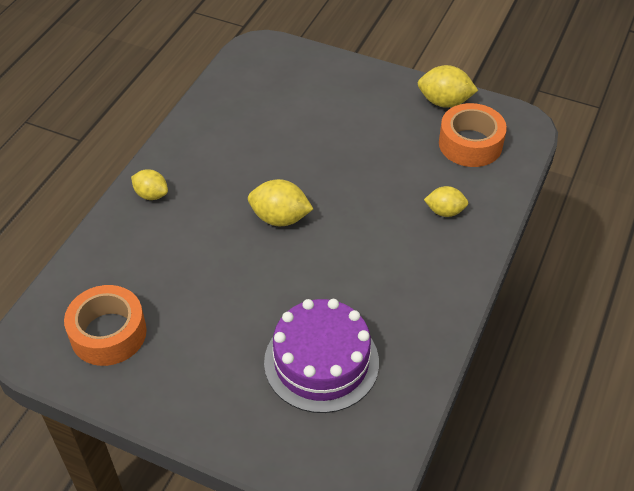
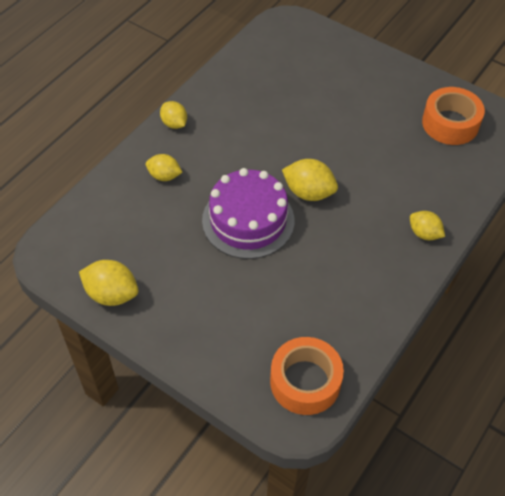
camera: 170 degrees left, 5 degrees up
(321, 362) = (296, 83): purple cake -> purple cake (248, 220)
(461, 275) = (174, 124): none -> yellow lemon
(470, 144) = (110, 239): orange tape -> orange tape (305, 381)

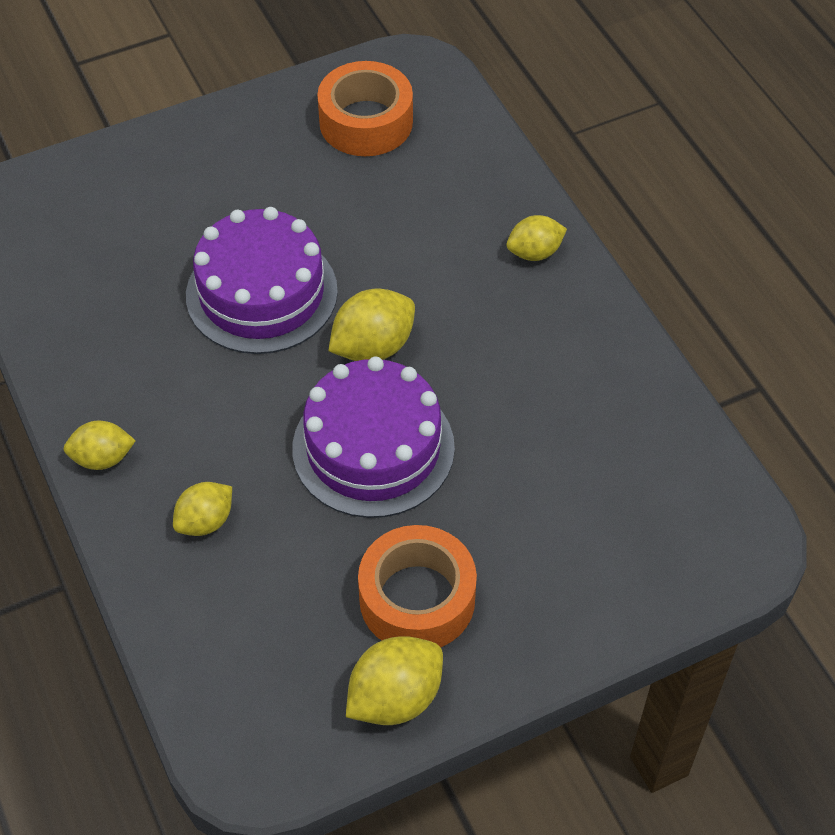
camera: 60 degrees left, 0 degrees up
(305, 381) = (692, 510): orange tape -> orange tape (417, 599)
(308, 134) = (261, 293): none -> purple cake

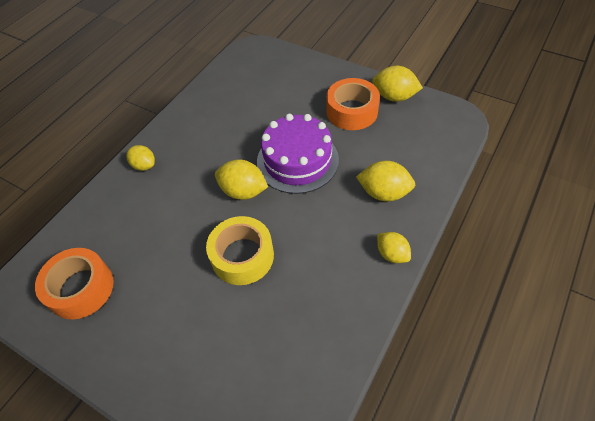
camera: 120 degrees left, 0 degrees up
(205, 521) = (384, 193): yellow lemon -> yellow lemon, size x1.51
(261, 293) = (242, 256): purple cake -> yellow tape

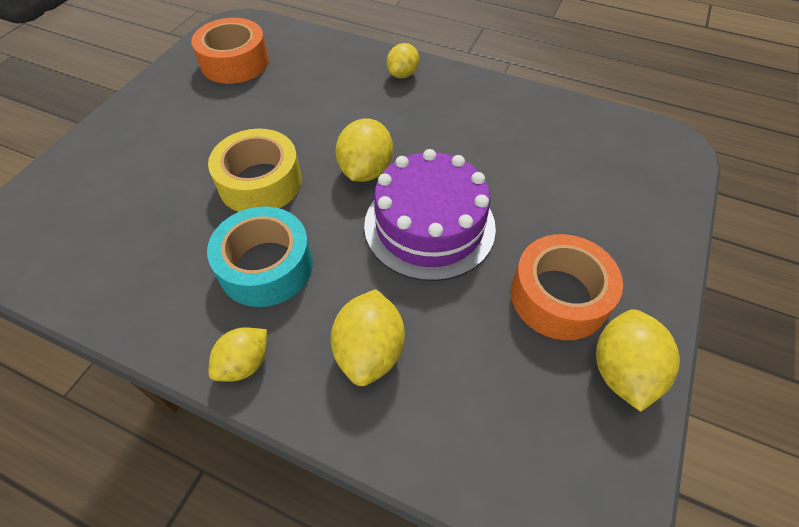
camera: 80 degrees right, 0 degrees up
(321, 247) = (266, 266): none -> turquoise tape

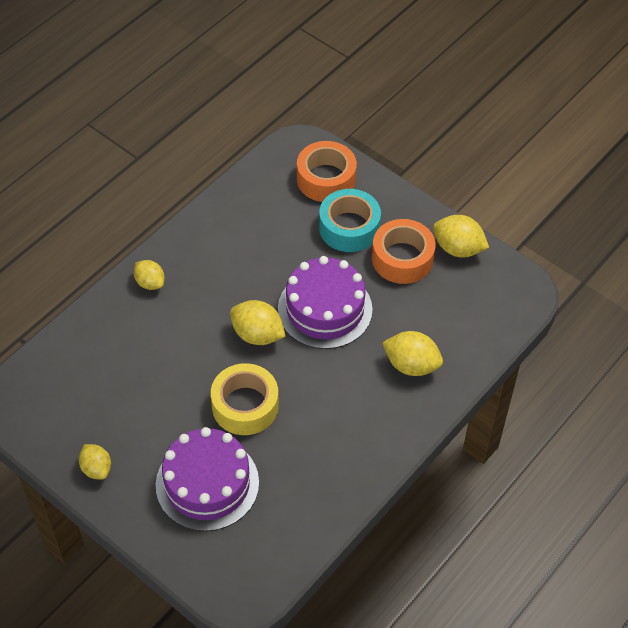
camera: 75 degrees left, 0 degrees up
(149, 174) = (207, 483): none -> purple cake
(235, 62) = (75, 408): orange tape -> orange tape (326, 179)
(244, 363) = (401, 432): yellow lemon -> yellow lemon (96, 468)
(266, 266) = (329, 412): turquoise tape -> turquoise tape (349, 228)

